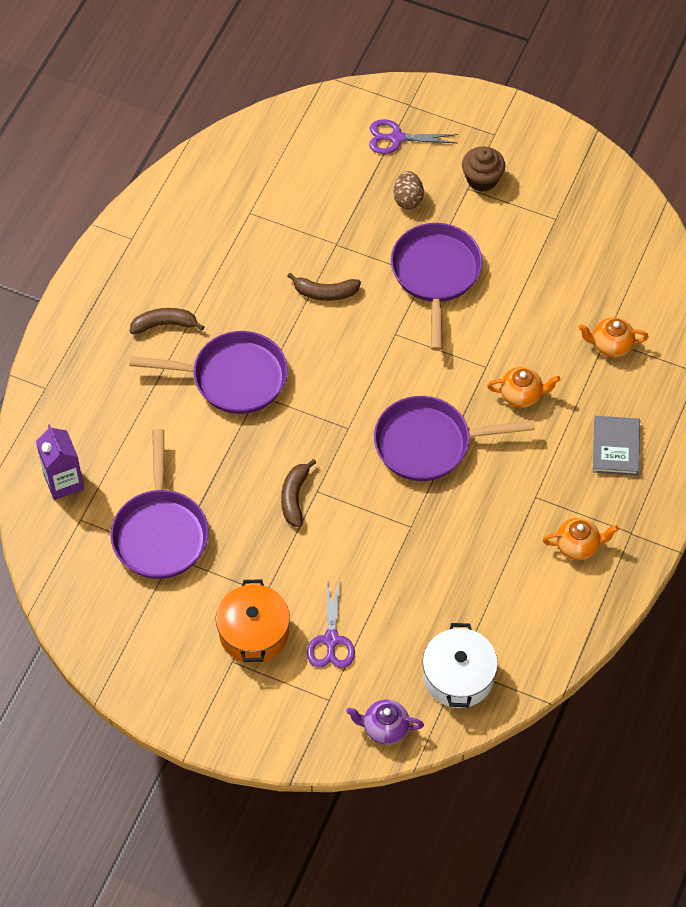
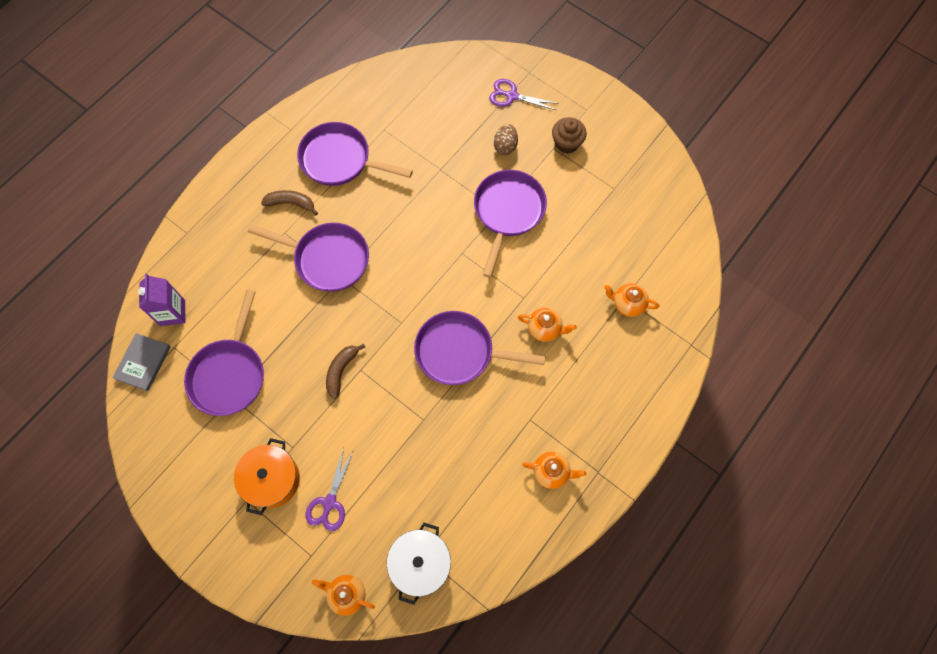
camera: 15 degrees right, 10 degrees up
(207, 260) = (340, 160): none -> purple pan
(325, 292) = (419, 206): brown banana -> none
(384, 728) = (347, 594): purple teapot -> orange teapot
(616, 447) = (607, 393): grey book -> grey book (143, 363)

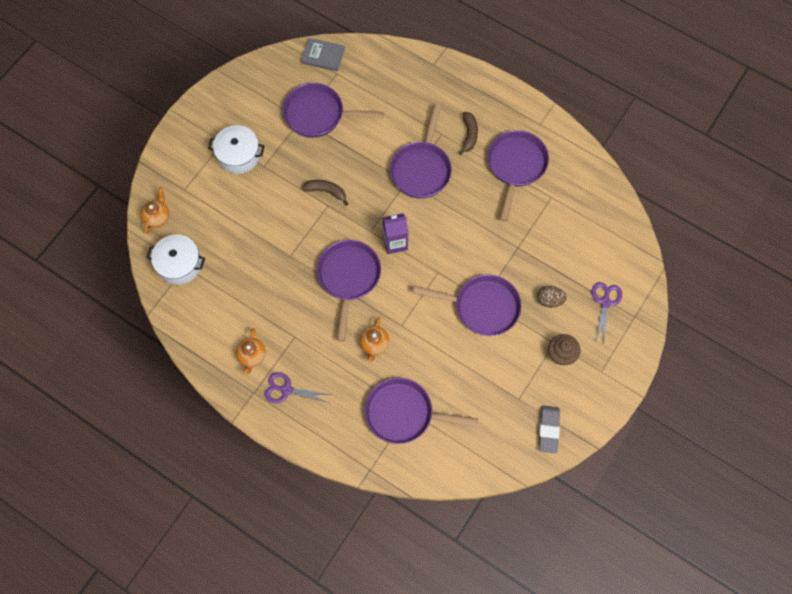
camera: 85 degrees right, 0 degrees up
(172, 313) = (364, 67): purple carton -> purple carton (395, 242)
(271, 479) = (239, 155): orange pot -> white pot
(329, 503) = (223, 197): purple scissors -> purple scissors (286, 390)
(627, 304) = (403, 413): orange teapot -> purple pan
(648, 165) = (548, 430): none -> grey eraser

